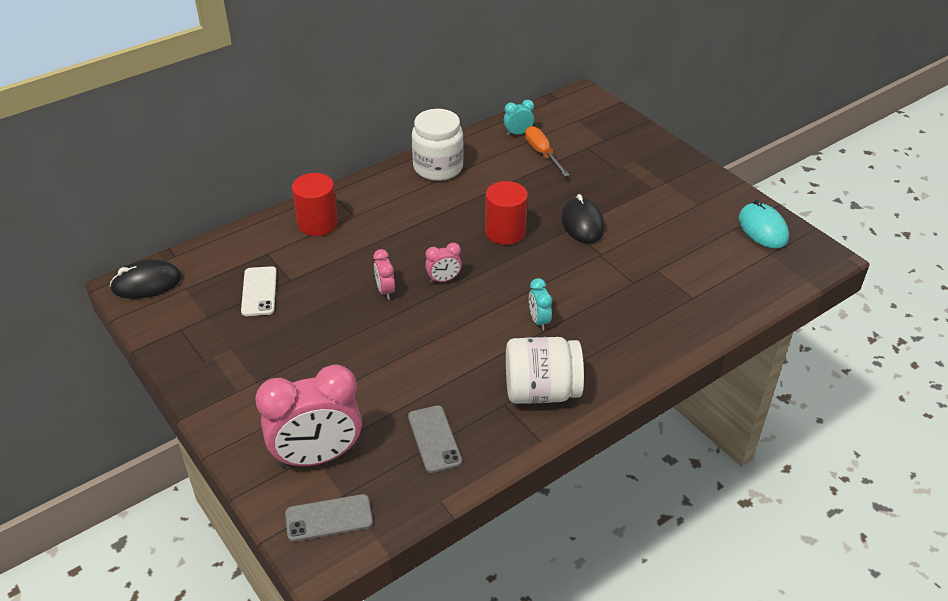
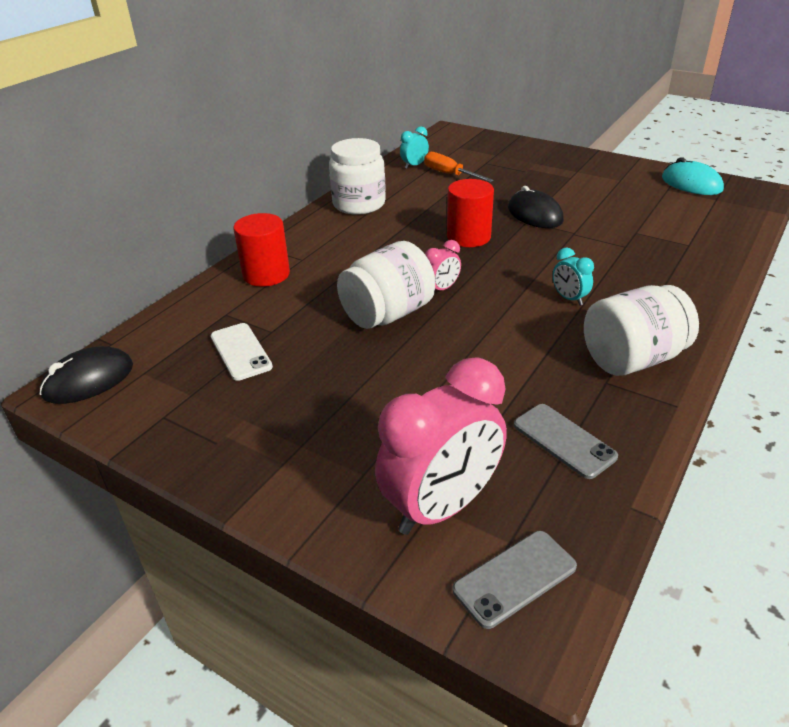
camera: 20 degrees left, 5 degrees down
(385, 291) = (387, 314): pink clock -> white jar

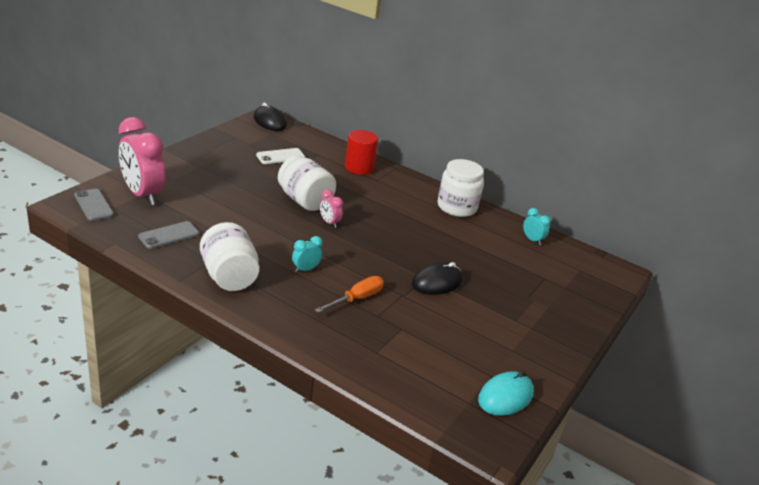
camera: 85 degrees right, 5 degrees down
(449, 174) = (515, 254): orange screwdriver -> orange screwdriver (356, 298)
(468, 237) = (400, 245): red cylinder -> none

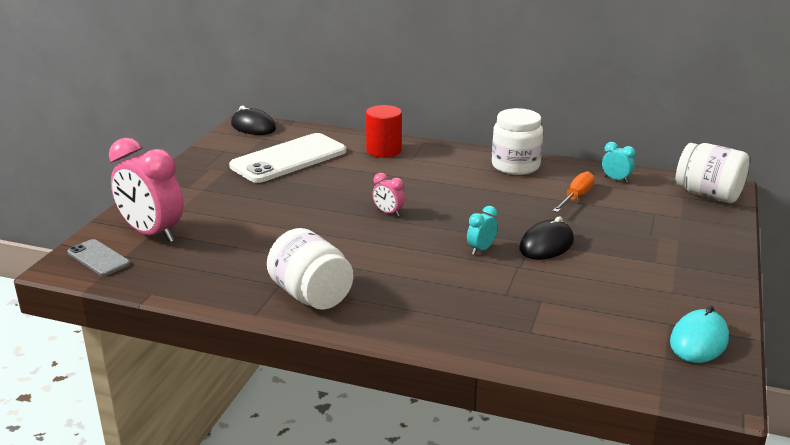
camera: 10 degrees left, 5 degrees down
(169, 235) = (211, 269): grey phone -> none
(280, 156) = (288, 159): white phone -> white phone, size x2.01
(305, 201) = (346, 197): white jar -> white jar (708, 195)
(305, 269) = (394, 267): turquoise clock -> turquoise clock (481, 249)
(356, 298) = (471, 283): orange screwdriver -> orange screwdriver (576, 197)

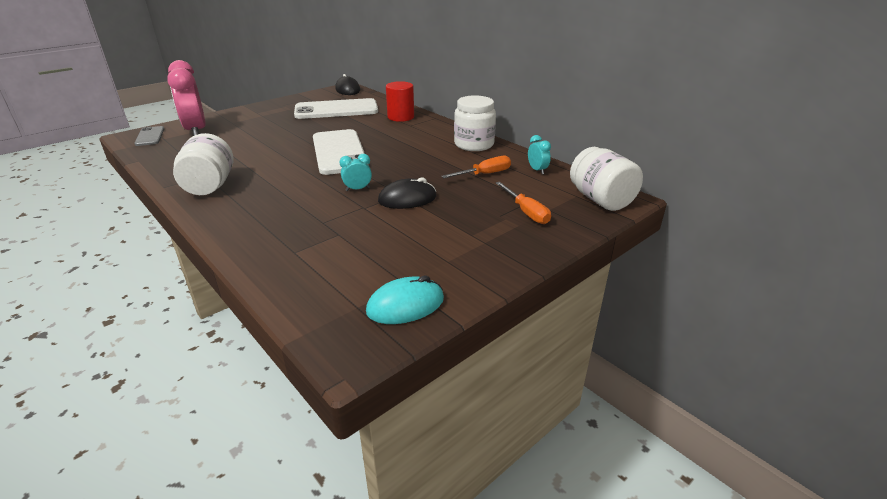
camera: 30 degrees right, 5 degrees up
(388, 213) = (339, 152): pink clock -> white phone
(667, 225) = (526, 212): none -> orange screwdriver

